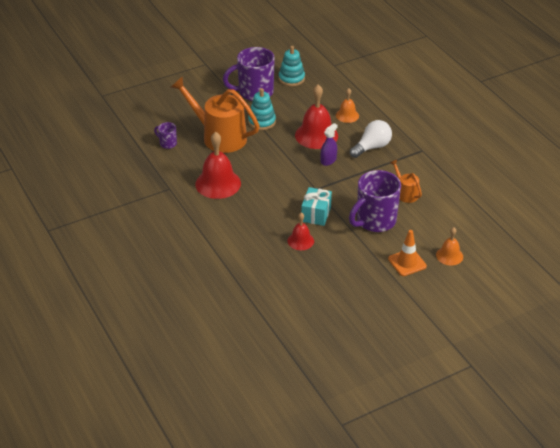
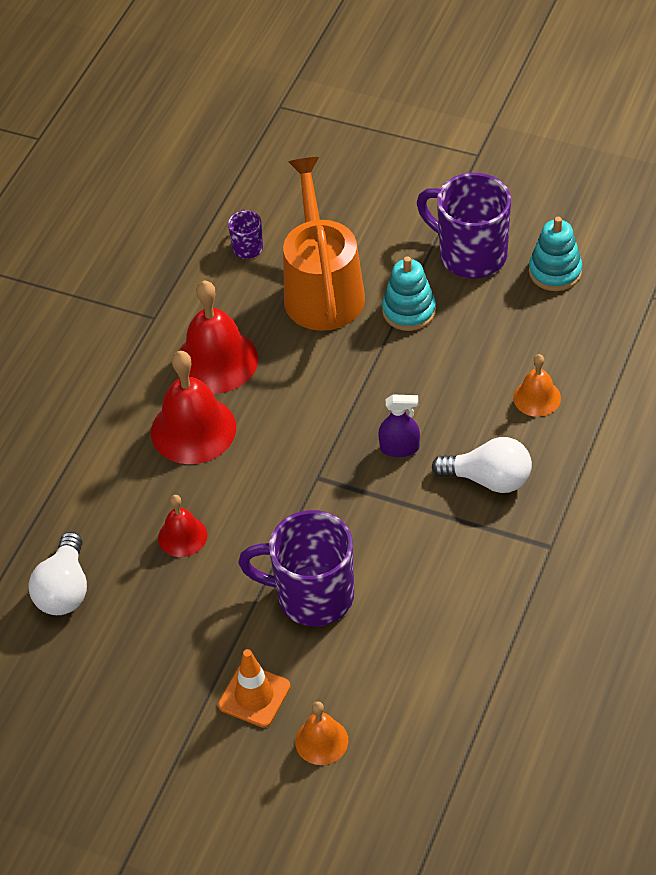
camera: 55 degrees right, 10 degrees up
(287, 290) = (64, 589): none -> white light bulb
(316, 135) = (445, 394): red bell -> red bell (193, 429)
(316, 214) = (259, 515): turquoise gift -> none
(405, 193) = (417, 593): orange watering can -> none

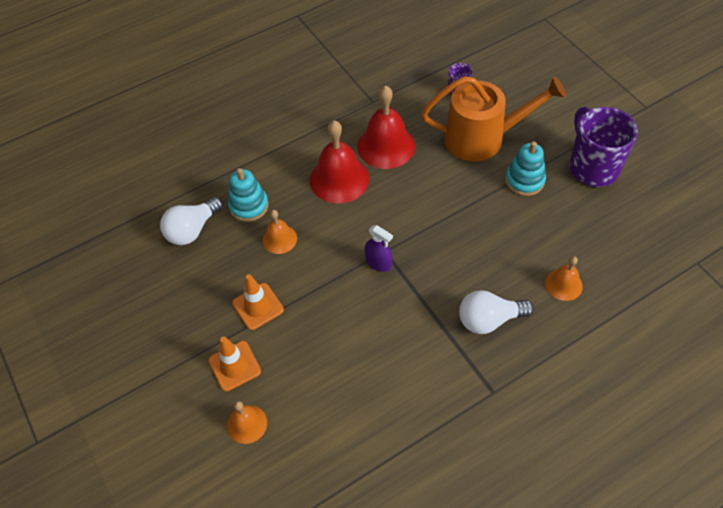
camera: 35 degrees right, 5 degrees up
(182, 536) = (279, 239): red bell -> orange bell
(224, 621) = (258, 306): none -> orange traffic cone
(312, 596) = (320, 325): purple mug -> none
(322, 290) = (482, 138): orange watering can -> orange watering can turned 60 degrees clockwise
(399, 448) = (449, 263): purple spray bottle -> purple spray bottle (378, 262)
(489, 479) = (489, 320): white light bulb -> white light bulb turned 120 degrees clockwise
(555, 272) = (641, 208): turquoise stacking toy -> turquoise stacking toy (249, 206)

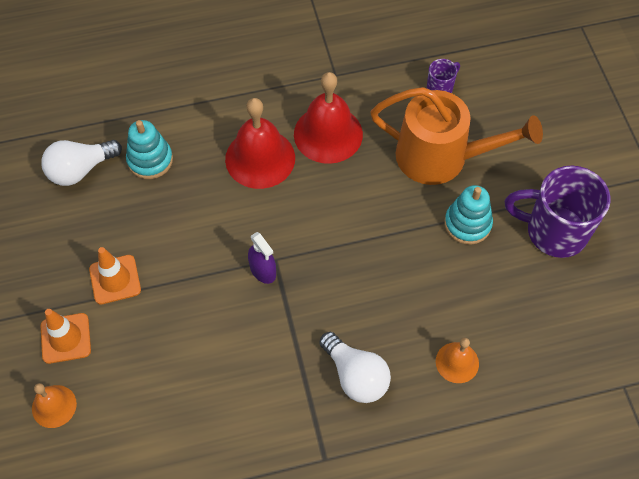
camera: 15 degrees right, 5 degrees up
(279, 239) = (168, 209): orange bell -> none
(489, 320) = (355, 376): white light bulb -> white light bulb turned 135 degrees counterclockwise
(592, 167) = (554, 231): purple mug -> purple mug turned 75 degrees counterclockwise

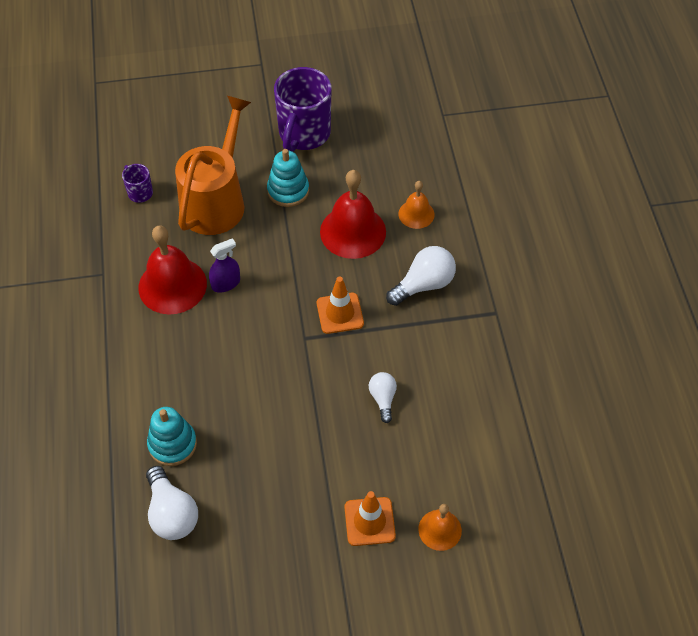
camera: 85 degrees left, 5 degrees down
(115, 279) = (309, 477): orange traffic cone -> orange traffic cone (340, 313)
(204, 341) = (383, 399): none -> white light bulb
(260, 158) = (189, 344): red bell -> red bell (353, 231)
(263, 270) = (315, 348): purple spray bottle -> purple spray bottle (226, 283)

